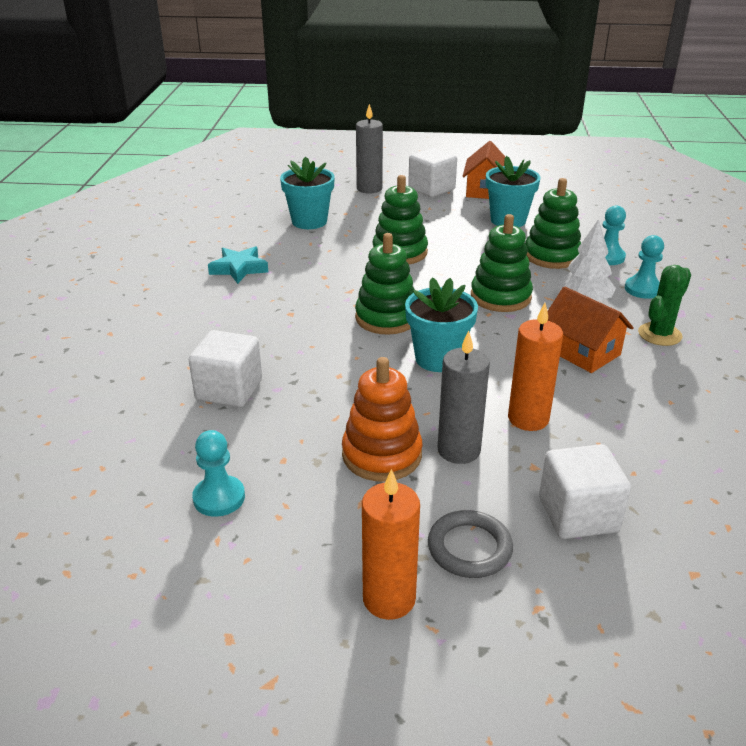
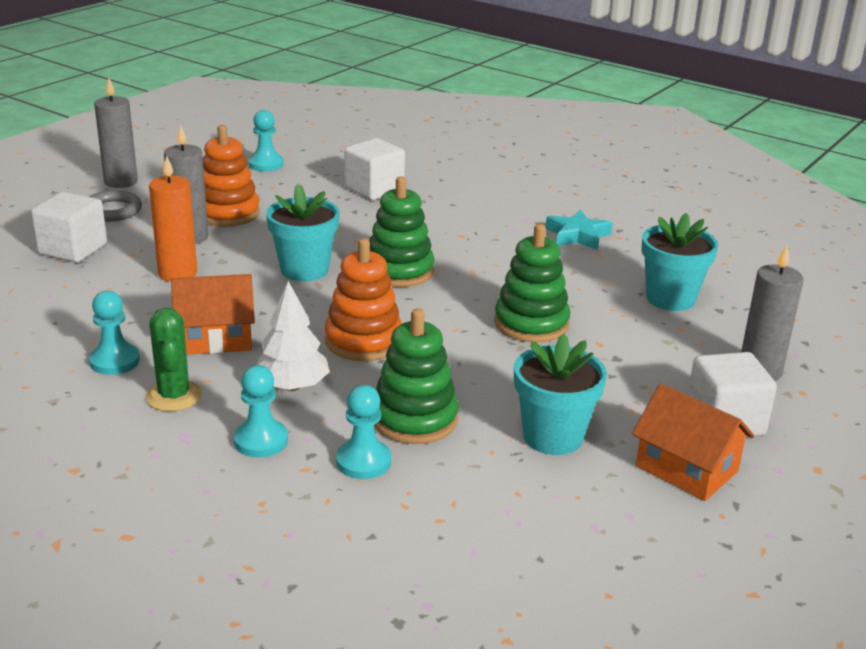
camera: 120 degrees right, 5 degrees down
(389, 599) = (121, 182): orange candle -> grey candle
(500, 297) = (363, 341): green stacking toy -> orange stacking toy
(670, 377) = (115, 361): none -> turquoise pawn

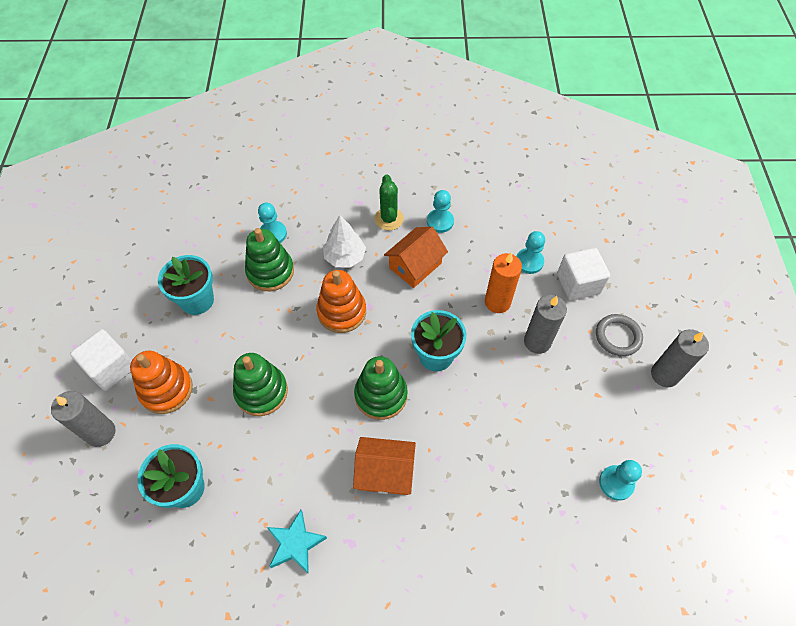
camera: 145 degrees right, 30 degrees up
(174, 396) = (389, 219): green cactus -> green cactus turned 45 degrees clockwise
(227, 213) = (551, 386): orange stacking toy -> orange stacking toy (166, 389)
(261, 441) = (325, 219): turquoise pawn -> turquoise pawn (529, 262)
(374, 189) = (499, 504): white cube -> none
(686, 468) = (122, 318): orange house -> orange house (385, 472)

